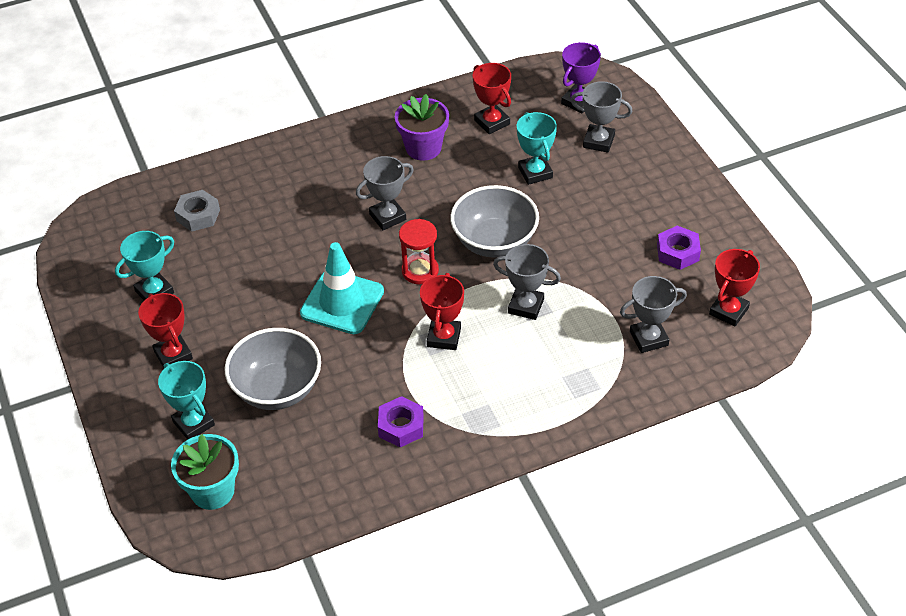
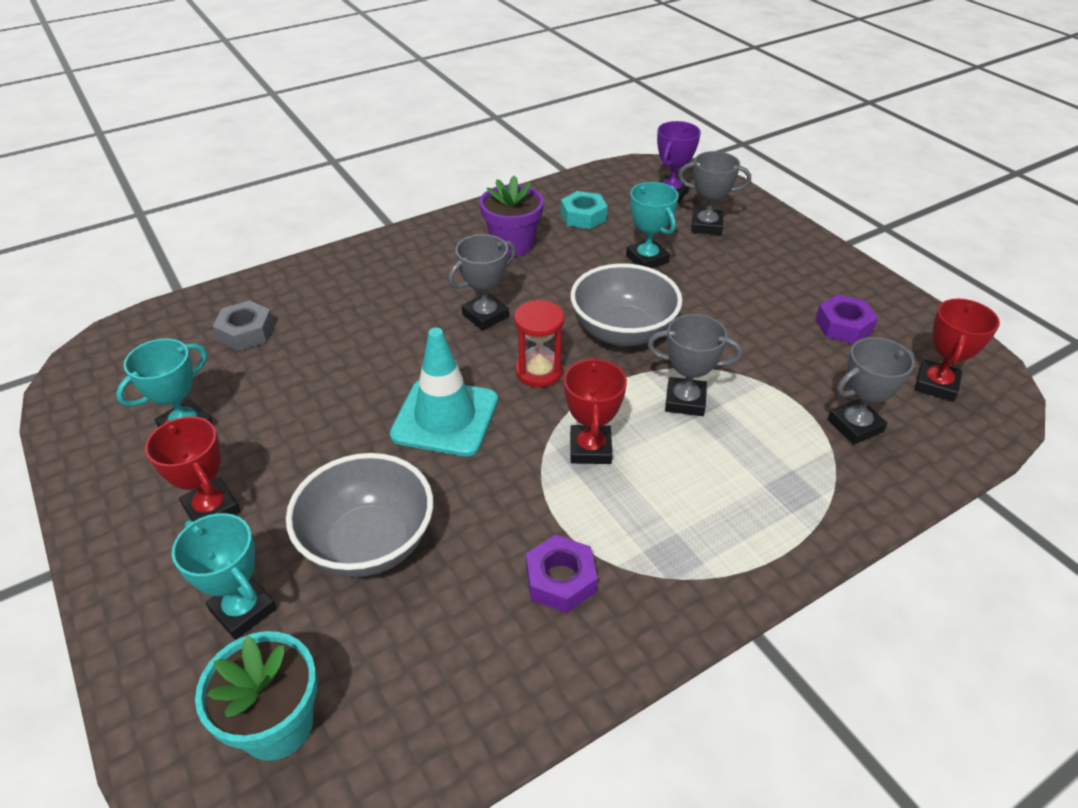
camera: 10 degrees left, 5 degrees down
(492, 122) = (583, 216): red trophy -> turquoise nut

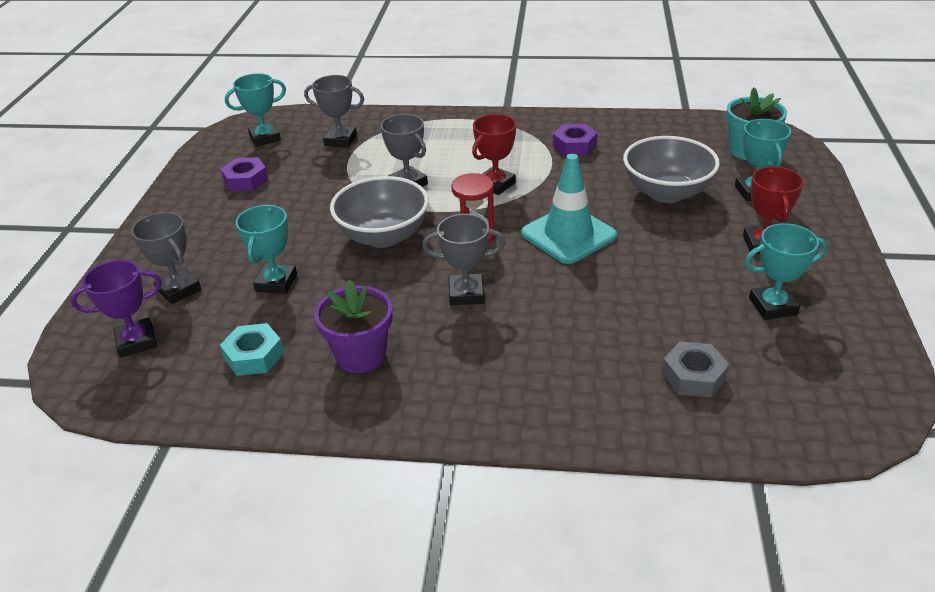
camera: 140 degrees left, 5 degrees down
(936, 384) = (265, 138): red trophy -> turquoise trophy

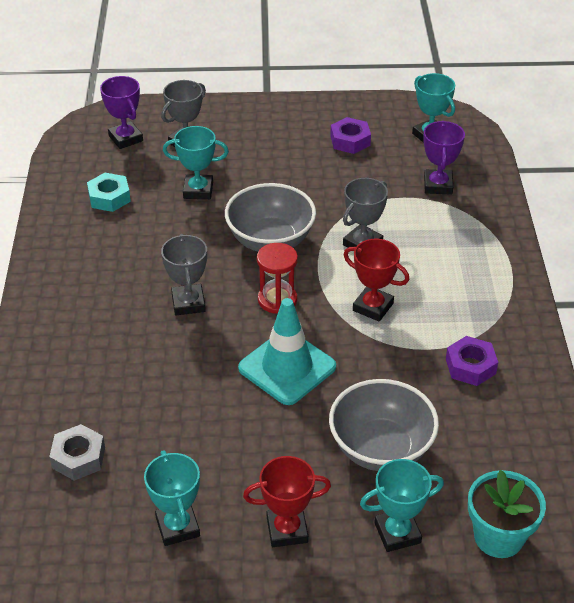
camera: 80 degrees right, 5 degrees up
(340, 140) = (438, 185): grey trophy -> purple trophy
(361, 355) = (109, 252): purple flower pot -> none

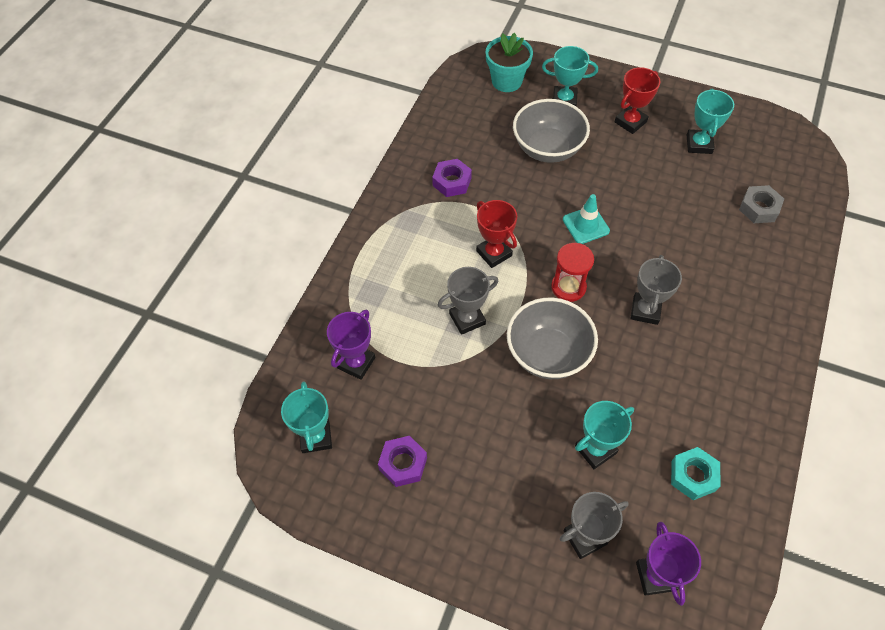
camera: 155 degrees left, 15 degrees up
(198, 190) = (595, 449): turquoise trophy -> turquoise trophy turned 60 degrees counterclockwise
(287, 367) = (586, 225): turquoise traffic cone -> turquoise traffic cone, size x0.62
(287, 530) = (630, 122): red trophy -> red trophy turned 60 degrees counterclockwise

